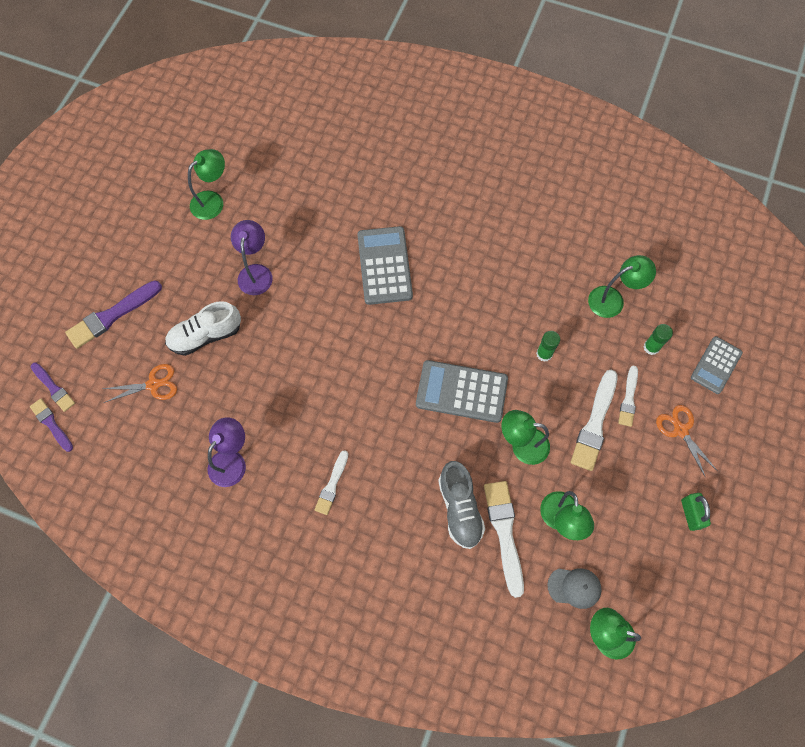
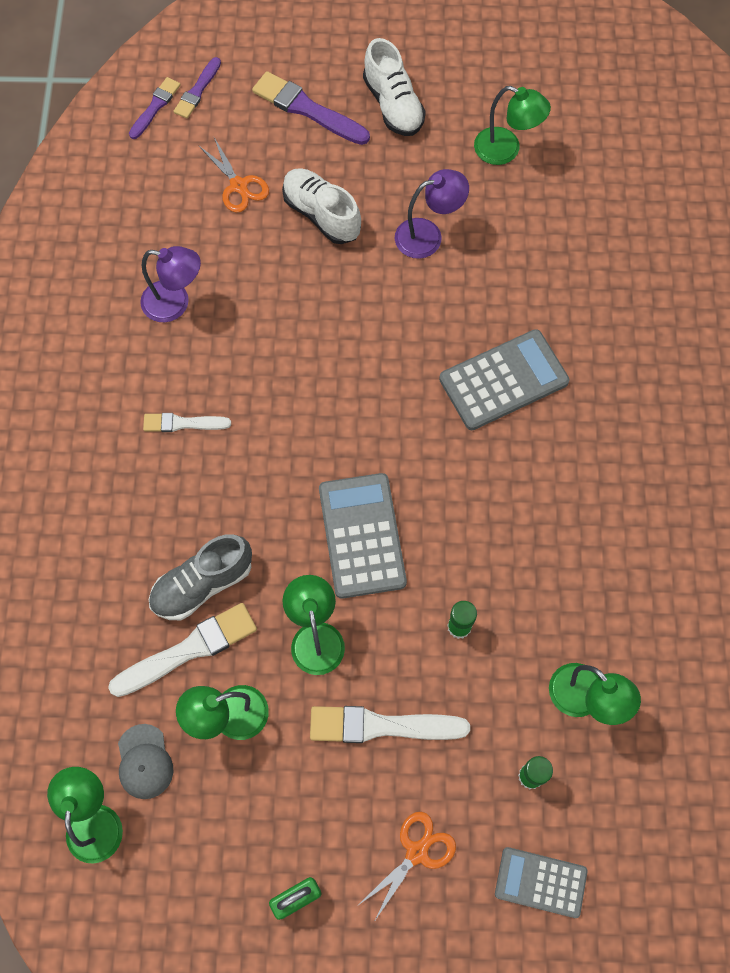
camera: 70 degrees right, 0 degrees up
(139, 257) = (393, 105): none -> white shoe
(628, 399) = (437, 764): white brush -> none

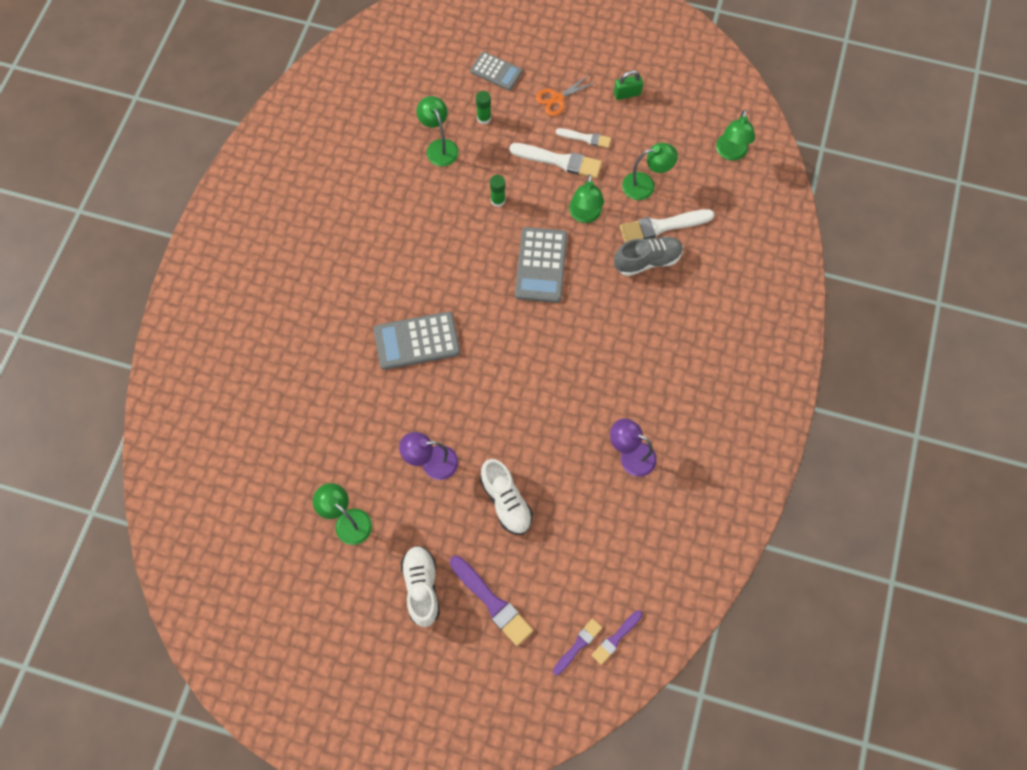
camera: 165 degrees left, 0 degrees up
(144, 761) = (698, 174): grey cap -> none
(183, 423) = (641, 365): white brush -> white brush (585, 138)
(238, 186) = (563, 543): orange scissors -> none

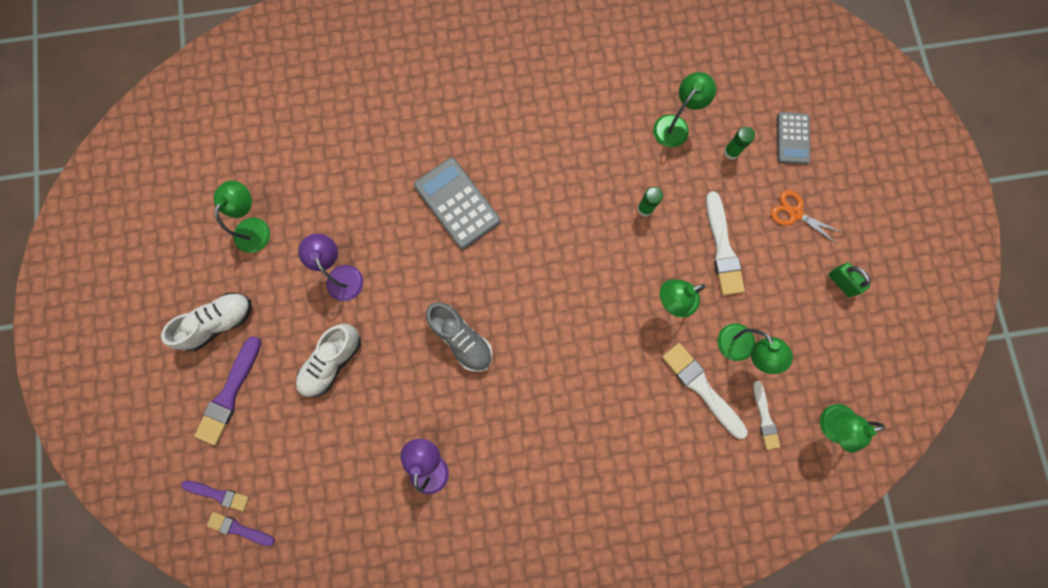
camera: 65 degrees right, 10 degrees up
(541, 265) = (594, 283): grey calculator -> none
(585, 138) = (763, 263): white brush -> white brush (765, 418)
(647, 261) = (653, 389): grey shoe -> grey shoe (461, 339)

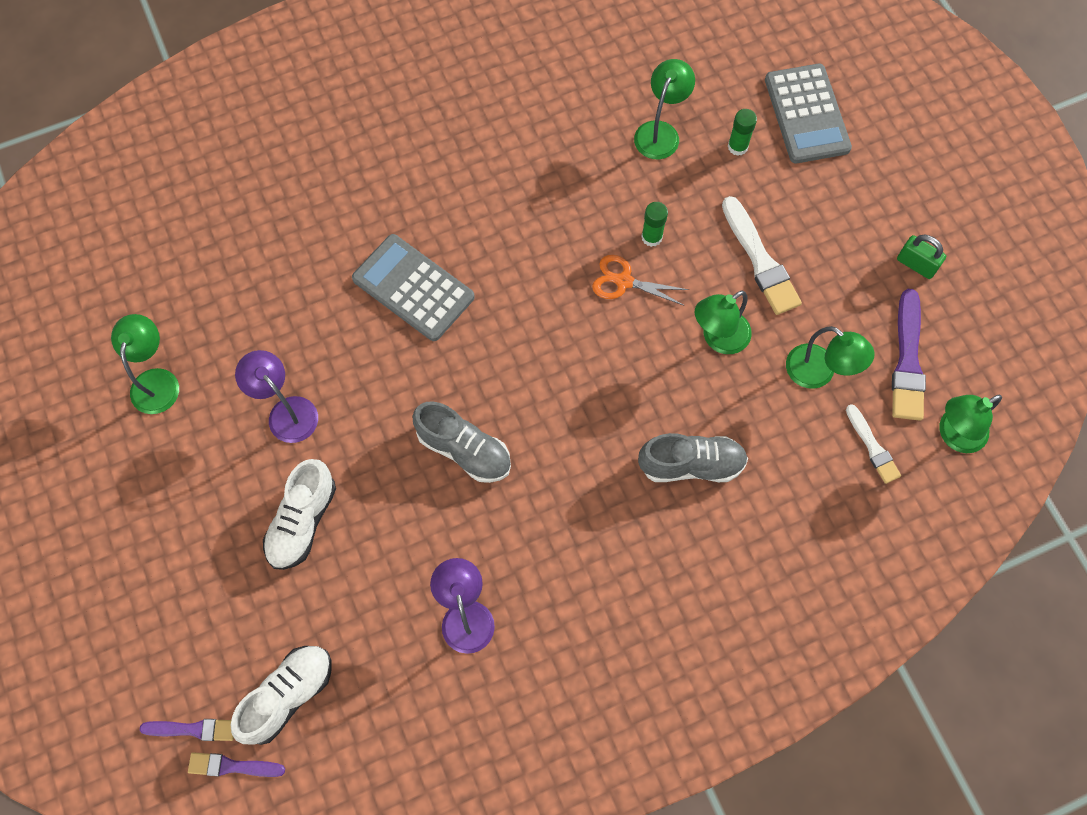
camera: 15 degrees left, 10 degrees down
(219, 323) = (138, 511): white shoe -> white shoe (288, 696)
(229, 394) = (175, 596): purple brush -> purple brush (907, 361)
(624, 395) = (691, 464): none -> grey shoe
(702, 388) = (784, 431): white brush -> none
(792, 138) = (806, 114): grey calculator -> grey calculator, size x1.57
(795, 213) = (835, 199): orange scissors -> orange scissors (623, 281)

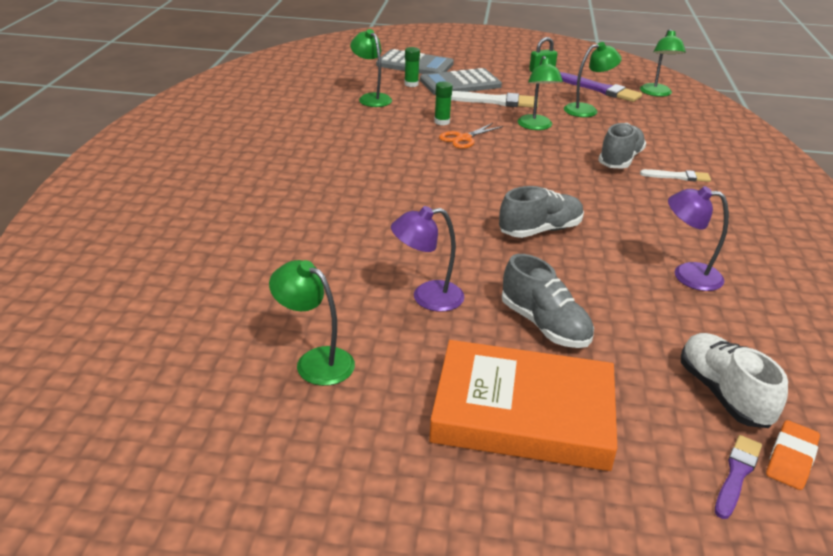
camera: 60 degrees left, 35 degrees down
(179, 553) = (523, 412): none -> orange book
(232, 766) = (791, 459): purple brush -> orange eraser
(302, 521) = (544, 325): white shoe -> grey shoe
(413, 288) = (379, 206): grey calculator -> grey calculator (460, 83)
(872, 447) = (648, 112): white brush -> white brush (678, 176)

